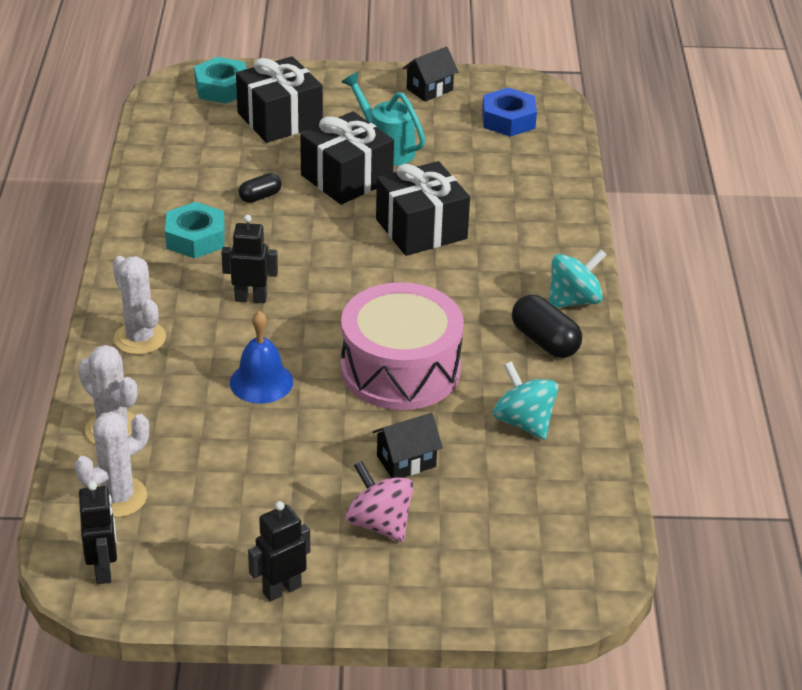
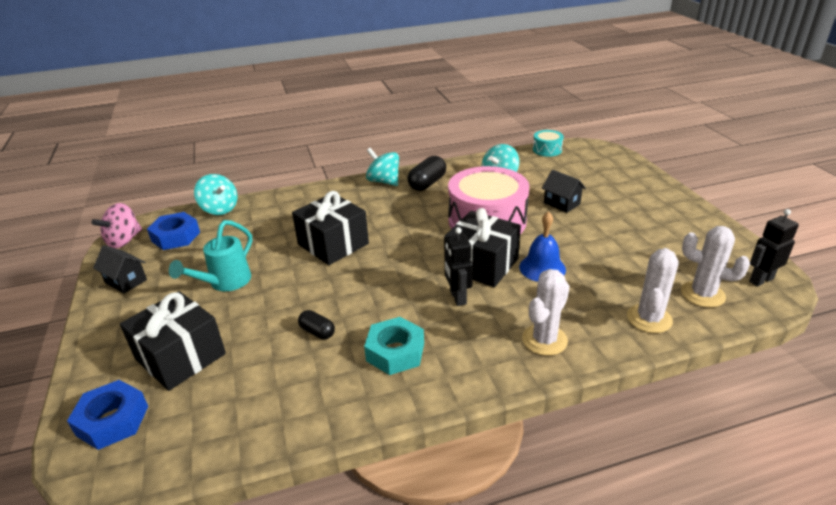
camera: 105 degrees left, 5 degrees down
(222, 88) = (112, 420): turquoise nut -> blue nut
(281, 589) = (692, 218): black robot -> none
(346, 178) = (275, 292): black gift -> black gift (481, 264)
(379, 523) = (615, 201): pink spinning top -> pink spinning top (124, 241)
(563, 152) = (219, 209): none -> turquoise spinning top
(607, 519) = (547, 150): none -> turquoise drum

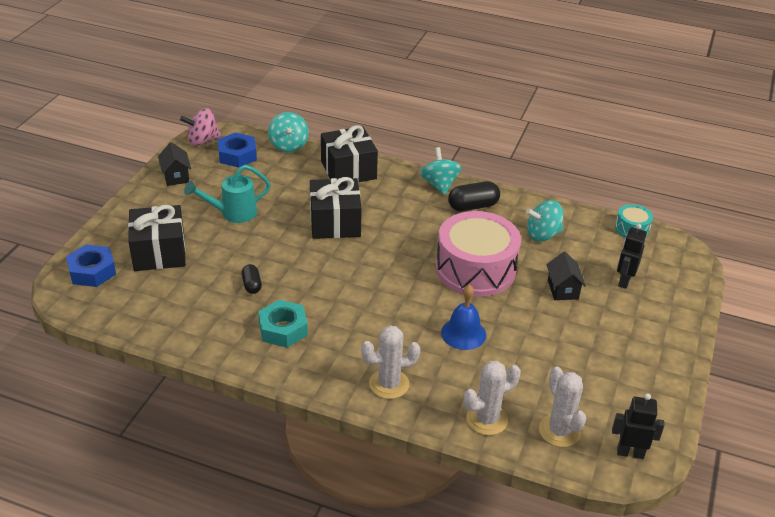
camera: 35 degrees right, 5 degrees up
(457, 298) = (370, 317): black robot -> black robot (624, 281)
(481, 264) = (421, 303): black gift -> black gift (348, 170)

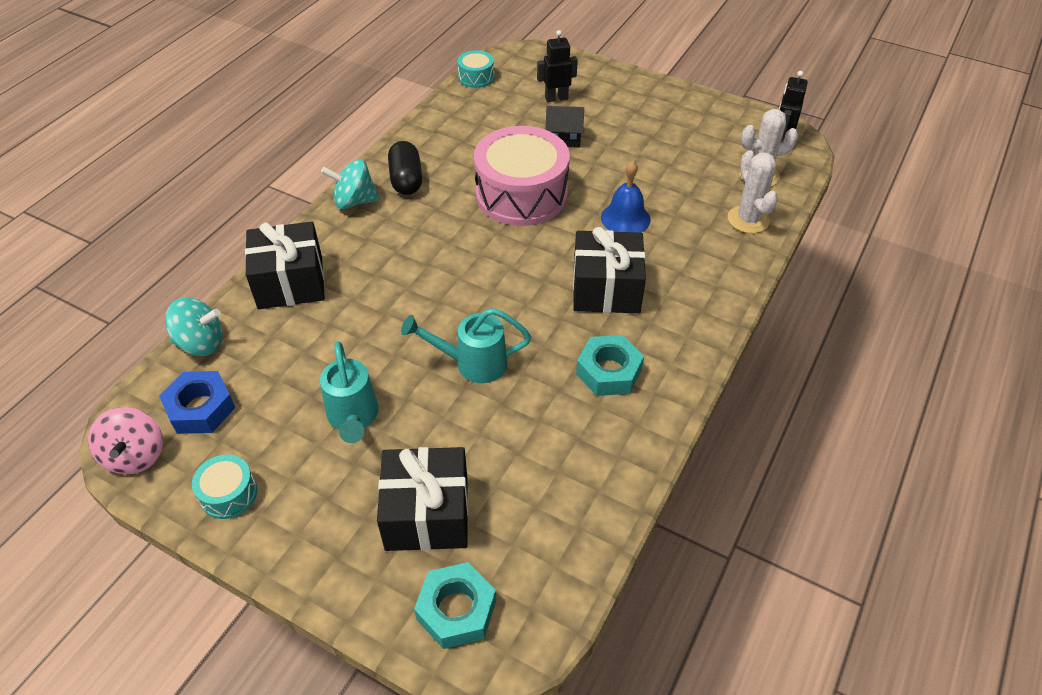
camera: 80 degrees left, 10 degrees up
(92, 271) = (456, 610): blue nut -> turquoise nut
(176, 176) = (229, 494): black house -> turquoise drum
(252, 285) = (520, 400): black capsule -> none
(284, 259) = (472, 363): none -> turquoise watering can
(335, 222) = (405, 306): black gift -> black gift (606, 289)
(389, 384) = (701, 285): white cactus -> none
(543, 235) = (472, 136): turquoise spinning top -> none
(624, 281) = (556, 98): black robot -> black robot turned 135 degrees clockwise

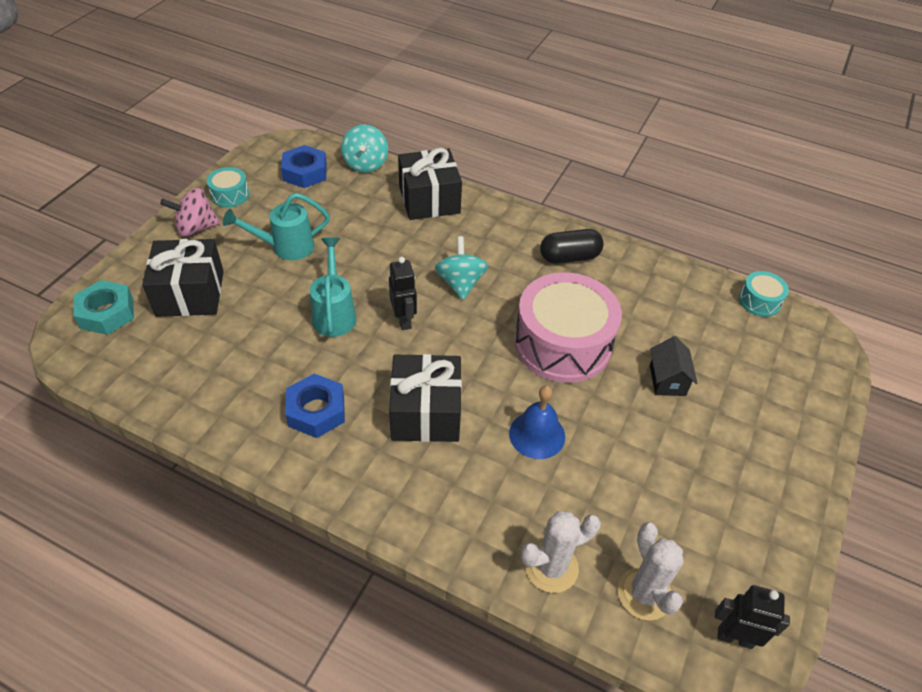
camera: 85 degrees right, 0 degrees up
(135, 456) = (269, 151): pink spinning top -> pink spinning top (196, 228)
(354, 201) = (533, 226): turquoise spinning top -> turquoise spinning top (460, 283)
(556, 98) = (745, 374): black robot -> black robot (404, 320)
(609, 371) = (316, 411): turquoise nut -> blue nut

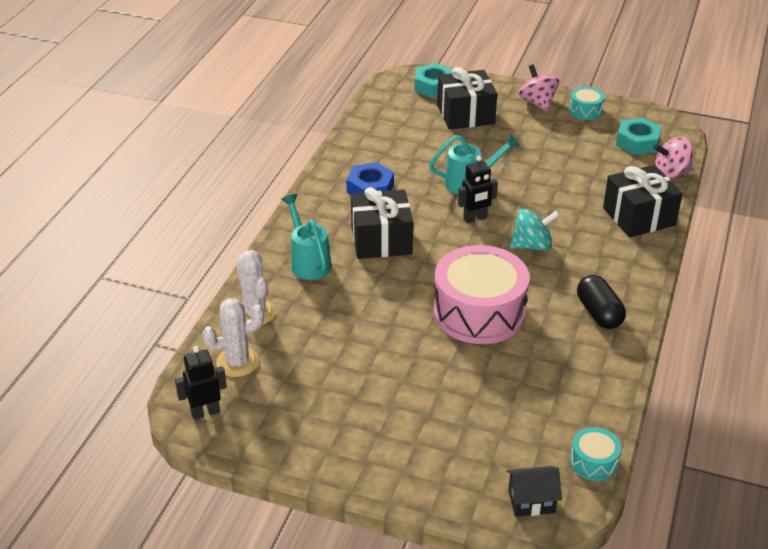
camera: 85 degrees right, 10 degrees down
(285, 247) = (535, 147): turquoise watering can -> turquoise watering can (308, 261)
(305, 172) = (637, 142): blue nut -> turquoise nut
(365, 164) = (670, 173): turquoise spinning top -> pink spinning top
(537, 435) = (373, 300): blue bell -> none
(667, 380) = (455, 382): black house -> black house (531, 501)
(735, 637) = (205, 412): black robot -> black robot turned 120 degrees counterclockwise

